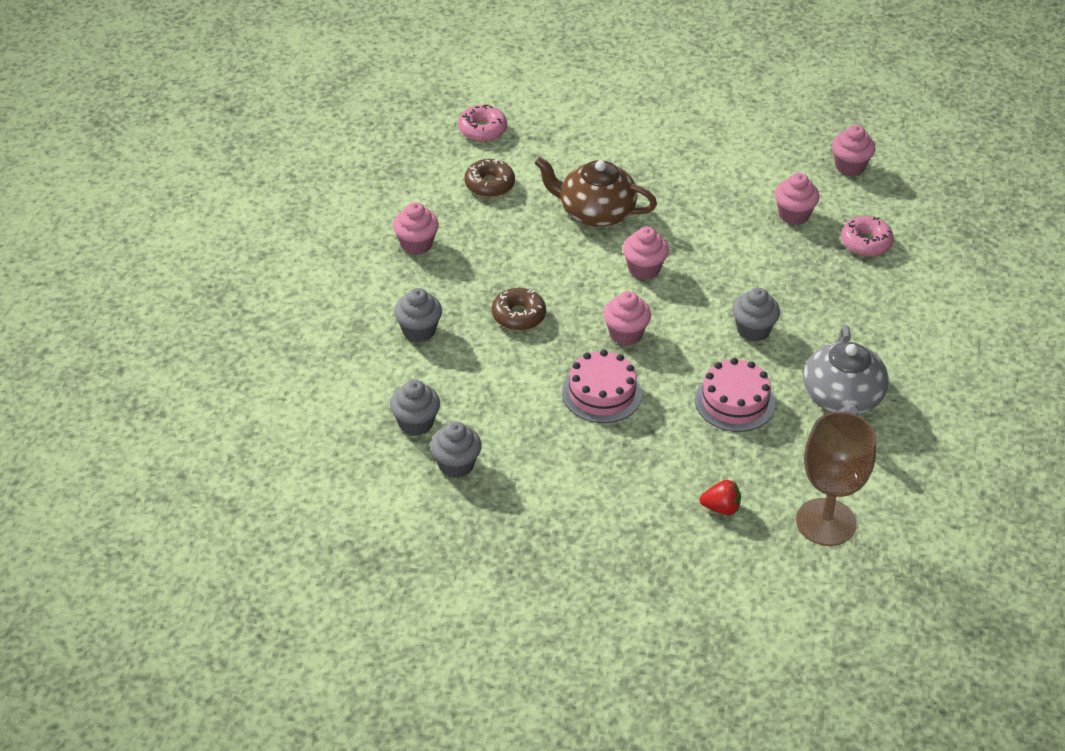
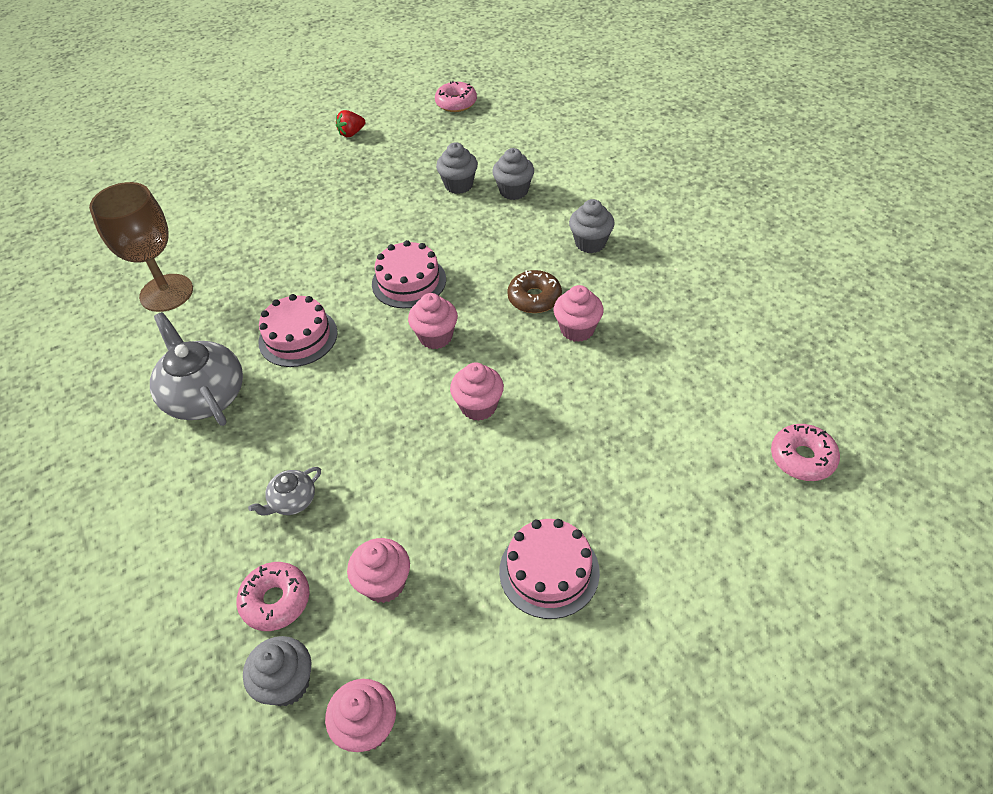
camera: 145 degrees right, 5 degrees up
(334, 583) = (456, 103): none -> pink donut
(416, 244) = (685, 302): pink cupcake -> pink cupcake (577, 329)
(489, 184) = (709, 399): brown donut -> none
(595, 212) = (584, 437): brown teapot -> none
(692, 168) = (549, 571): none -> pink cake
(721, 508) = (253, 259): red strawberry -> red strawberry (351, 133)
(753, 330) = (328, 410): grey cupcake -> grey cupcake (287, 683)
(820, 288) = (292, 501): none -> grey teapot

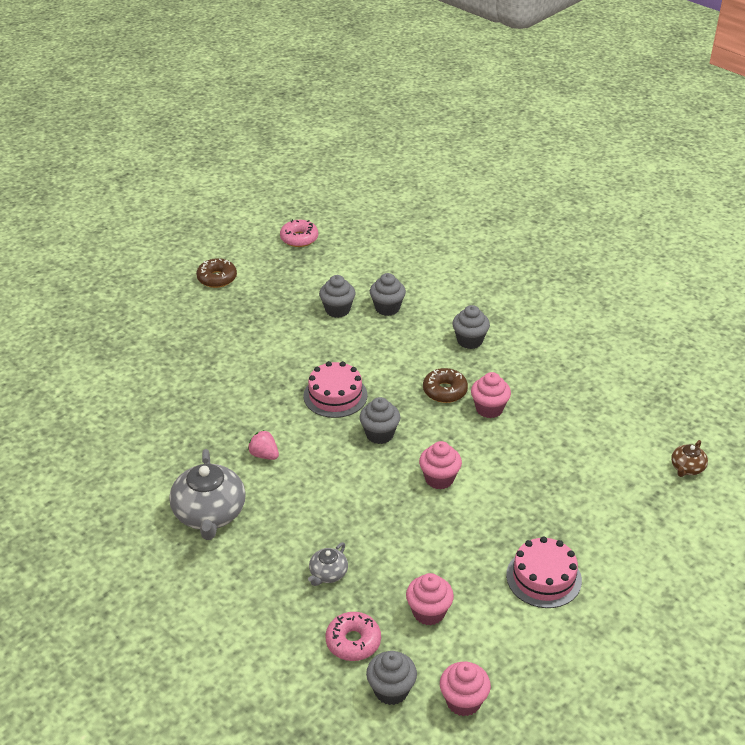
camera: 20 degrees left, 10 degrees down
(166, 293) = (124, 441): brown goblet -> none
(204, 395) = (209, 514): grey teapot -> grey teapot turned 135 degrees counterclockwise
(298, 337) = (264, 455): pink cake -> pink strawberry
(351, 133) = (217, 278): red strawberry -> brown donut
(435, 337) = (379, 434): pink cupcake -> grey cupcake
(802, 458) = (687, 468): pink donut -> brown teapot

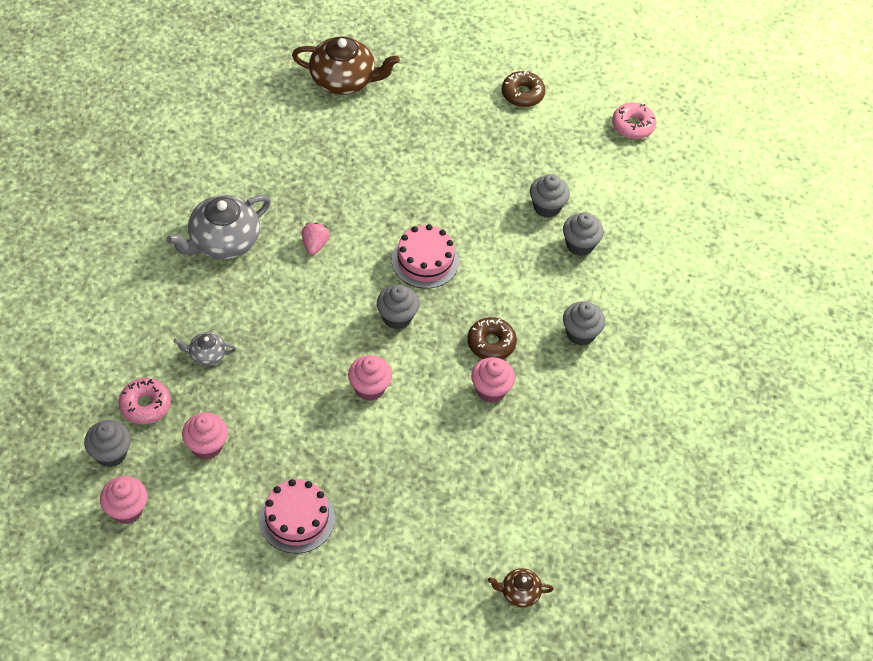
camera: 55 degrees right, 15 degrees up
(103, 368) = (343, 80): none -> brown teapot

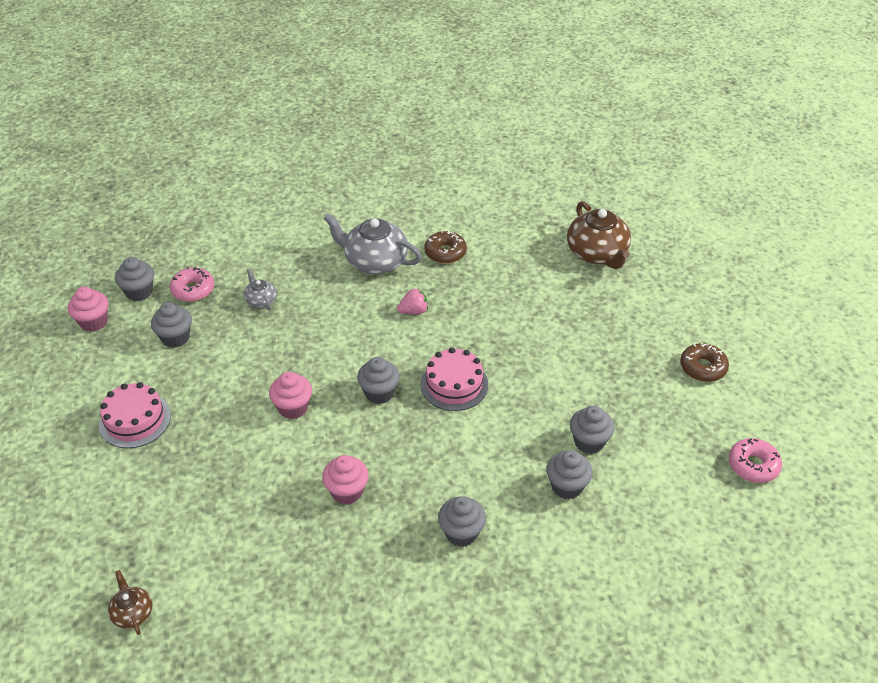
camera: 65 degrees right, 10 degrees down
(206, 446) = (175, 338): pink cupcake -> grey cupcake
(491, 343) = (399, 469): brown donut -> brown donut (445, 252)

